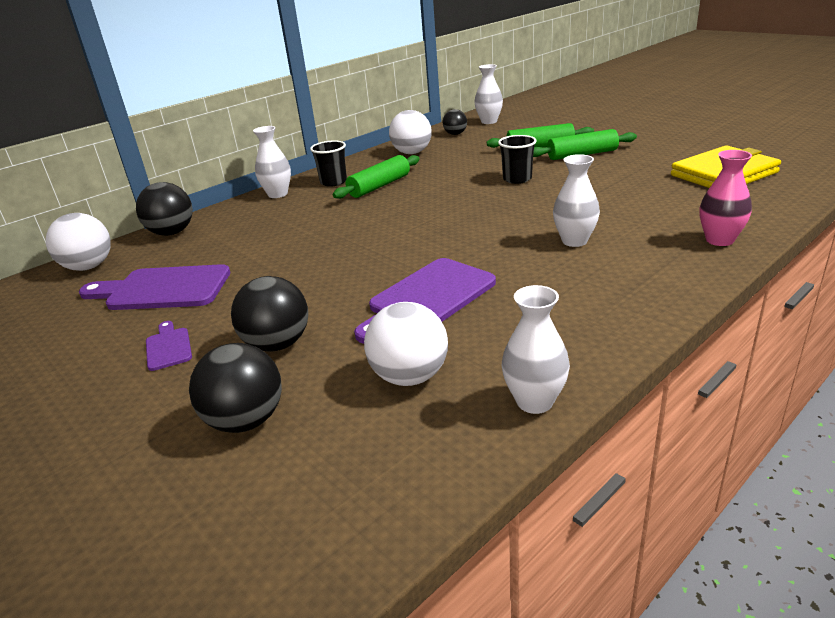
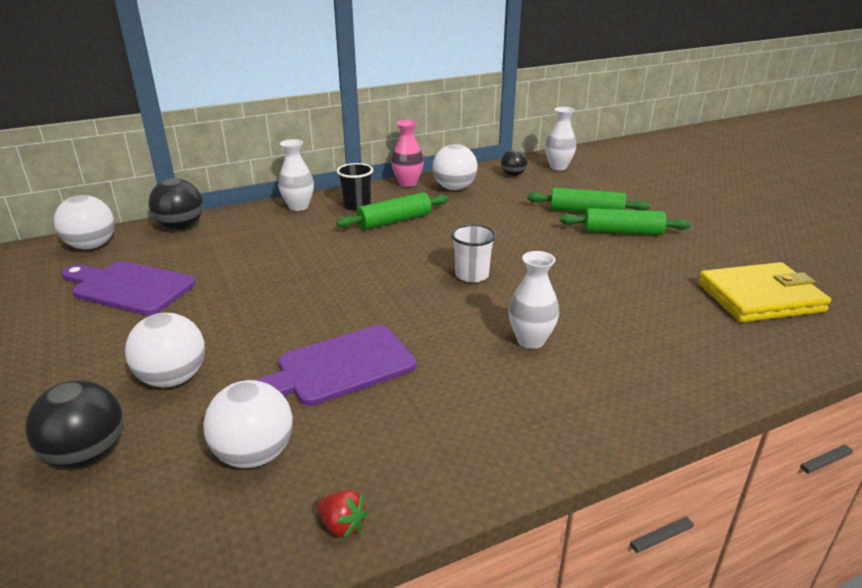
camera: 15 degrees right, 0 degrees up
(168, 347) = (87, 352): purple cutting board -> none
(277, 344) = (173, 379): black ball -> white ball
(484, 209) = (472, 275): none -> white cup
(517, 179) = (532, 246): black cup -> none
(534, 401) = (342, 525): white vase -> red strawberry
(719, 240) = (686, 384): pink vase -> pink vase (407, 183)

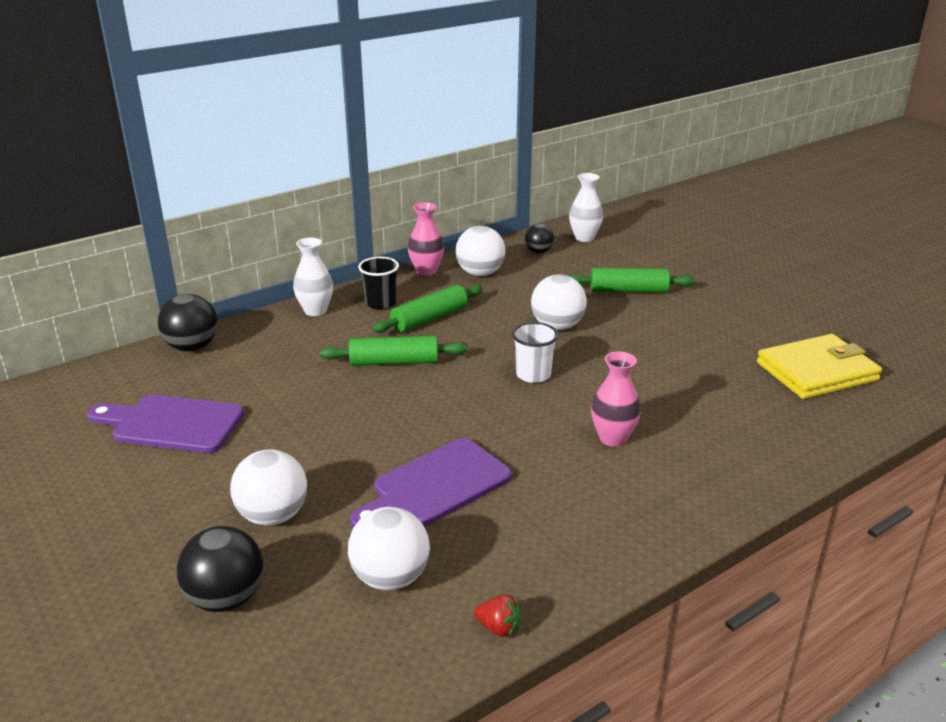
camera: 10 degrees left, 0 degrees up
(91, 246) = (100, 379): white ball -> white ball (557, 326)
(530, 340) = (613, 438): white vase -> pink vase
(622, 232) = (671, 312): green rolling pin -> green rolling pin (394, 362)

